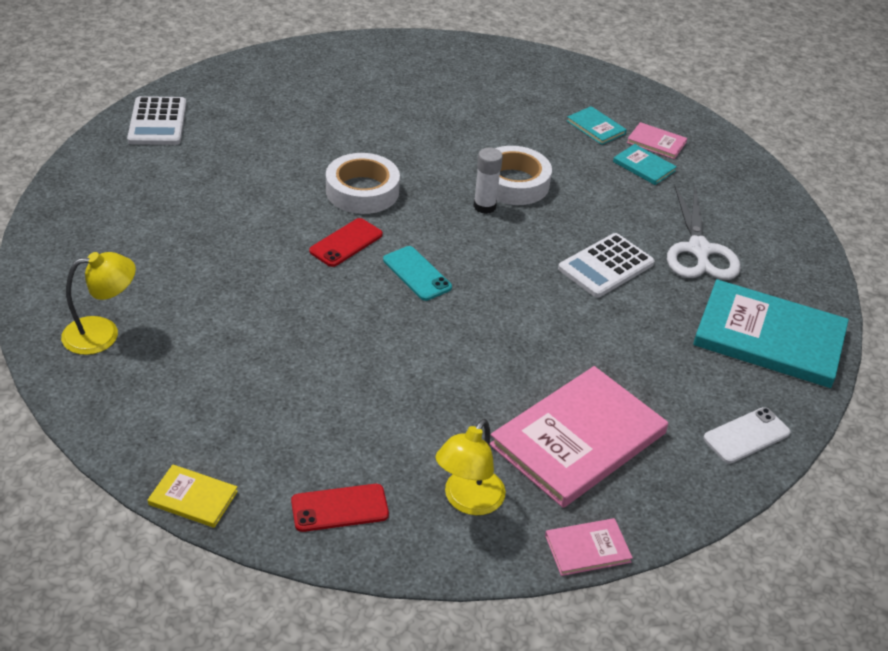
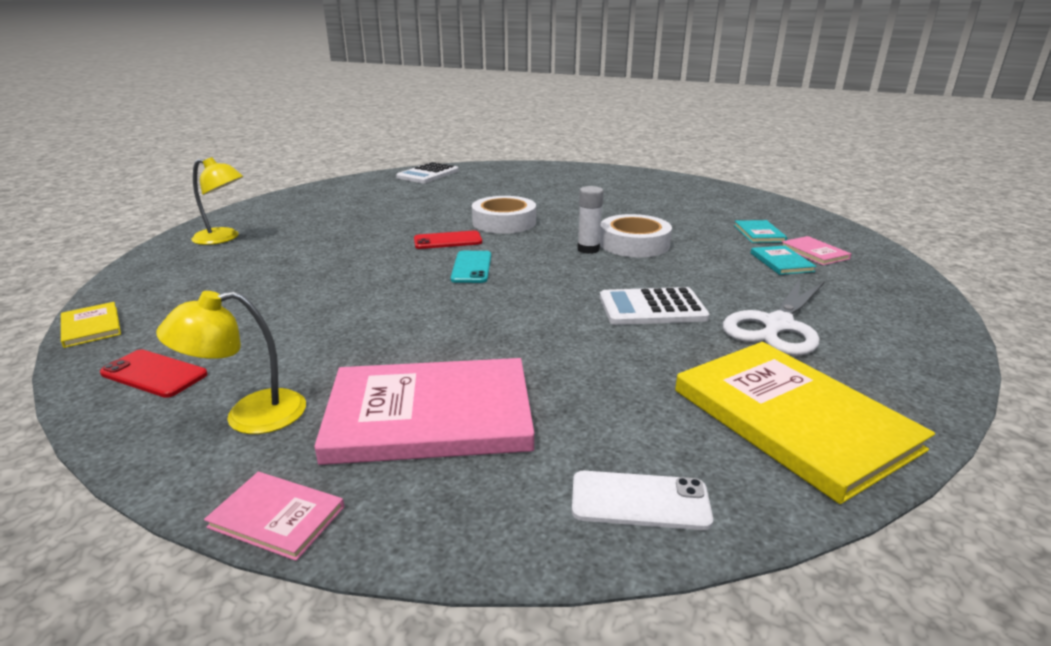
camera: 40 degrees right, 15 degrees down
(769, 337) = (792, 419): turquoise book -> yellow book

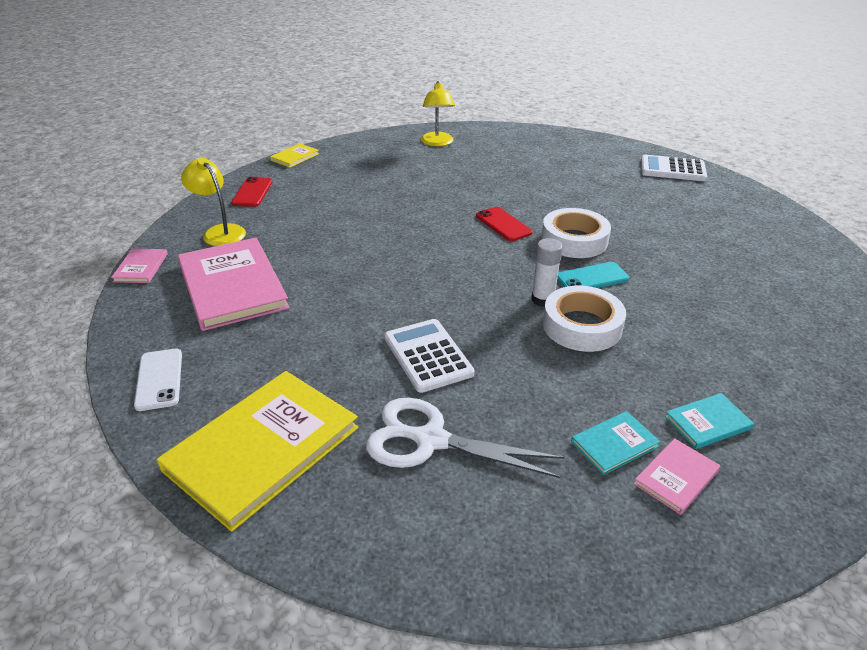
camera: 70 degrees right, 10 degrees up
(471, 267) = (454, 249): turquoise phone -> turquoise phone (592, 278)

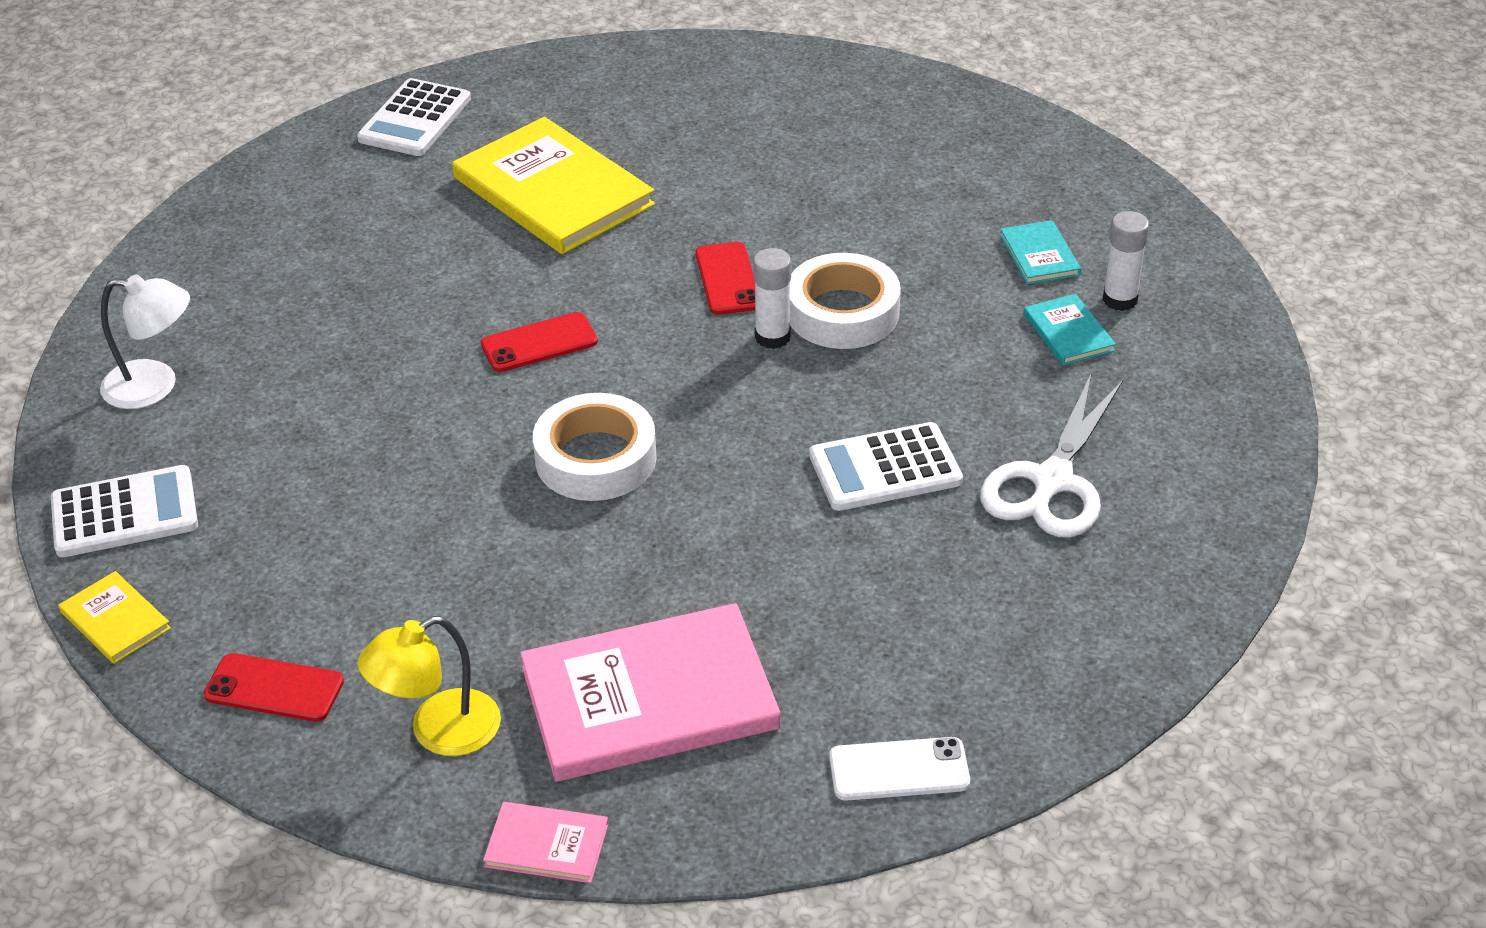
camera: 80 degrees left, 5 degrees up
(263, 448) = (1056, 640): yellow book -> yellow book (553, 191)
(357, 149) = (124, 513): none -> white calculator
(437, 143) = (155, 386): yellow lamp -> white lamp
(574, 240) = (615, 275): white tape -> white tape (596, 458)
(592, 278) = (727, 279): turquoise phone -> red phone
(676, 477) = (1120, 299): pink book -> white glue stick

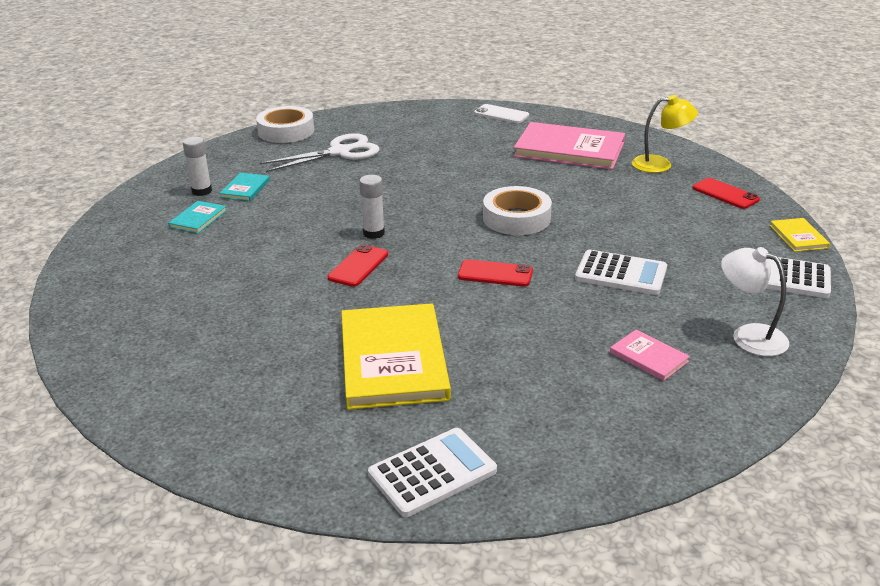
camera: 145 degrees left, 10 degrees down
(546, 845) = (639, 132): pink book -> pink book (649, 357)
(843, 312) = (325, 231): white tape -> white tape (286, 131)
(885, 468) = (396, 175): white calculator -> white calculator (621, 273)

